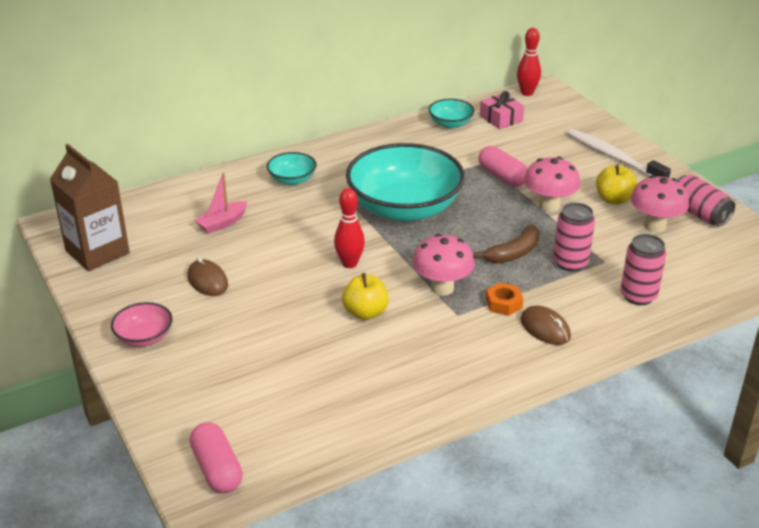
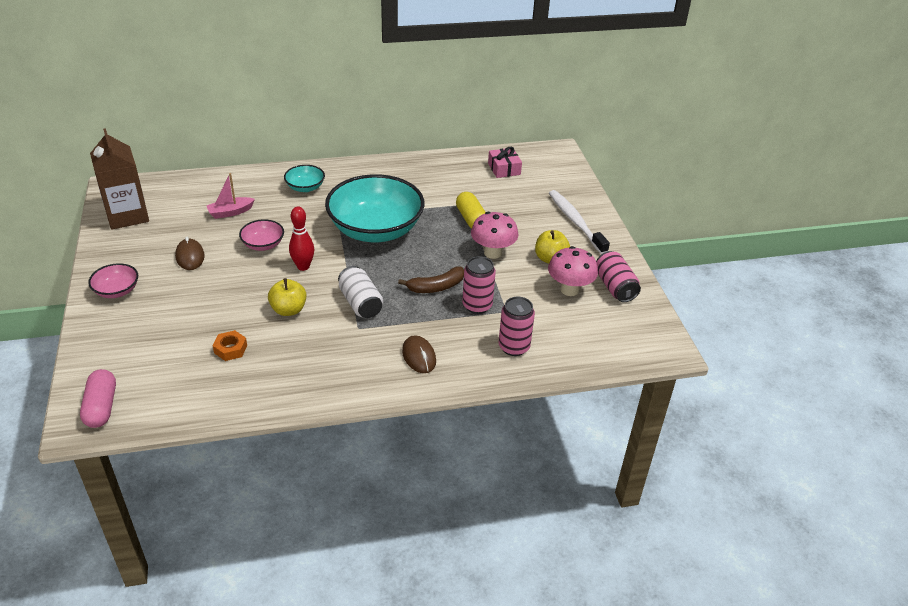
camera: 15 degrees right, 5 degrees up
(286, 250) = (263, 244): none -> pink bowl
(442, 288) = (360, 303): pink mushroom -> white can
(450, 123) = (460, 165): turquoise bowl -> none
(502, 176) = (471, 219): pink capsule -> yellow capsule
(503, 303) = (400, 327): orange nut -> orange nut (230, 349)
(527, 93) = (540, 151): red bowling pin -> none

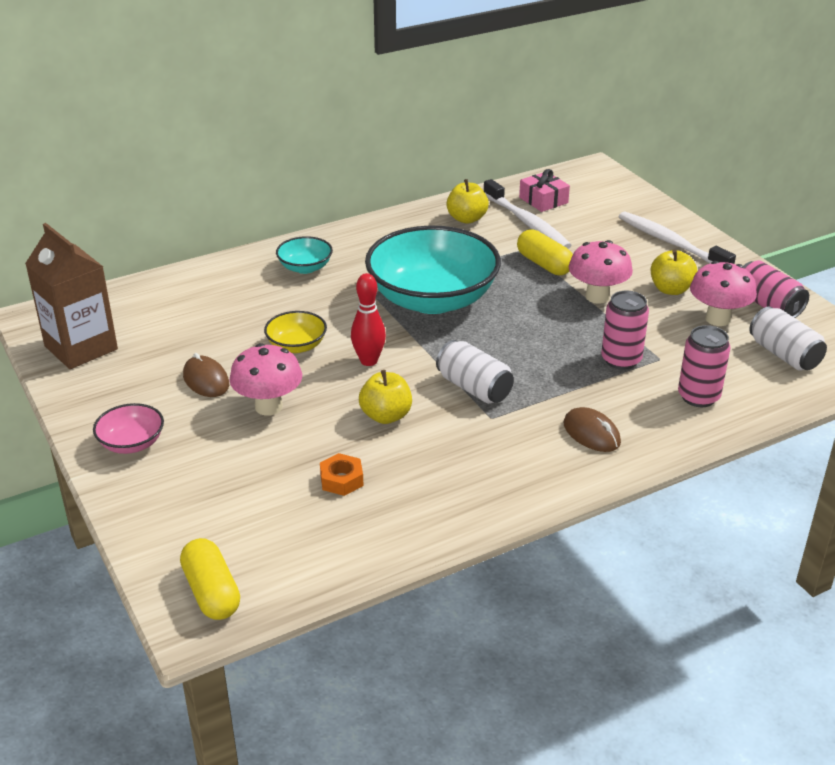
camera: 15 degrees left, 5 degrees down
(101, 407) = (211, 592): pink capsule -> yellow capsule
(217, 285) = (268, 407): none -> pink mushroom
(230, 212) = (224, 316): pink boat -> none
(263, 244) = (296, 346): pink bowl -> yellow bowl
(436, 287) = (556, 349): brown banana -> none
(439, 172) = (467, 219): none -> yellow apple
(480, 184) = (527, 223): none -> white toothbrush
(600, 329) = (784, 355): none -> white can

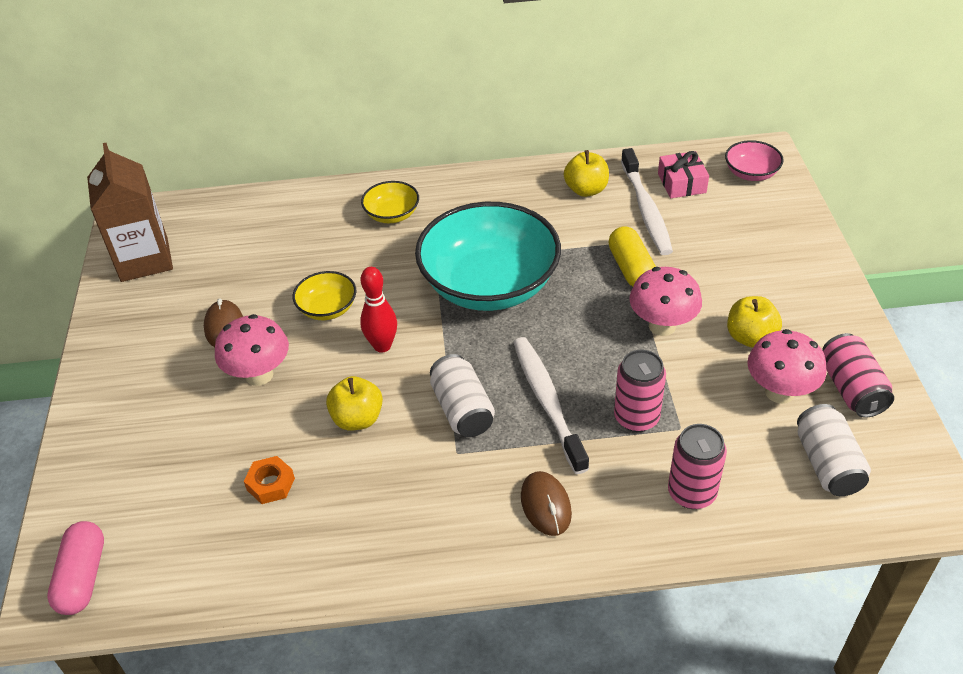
camera: 25 degrees right, 10 degrees up
(132, 443) = (120, 382): pink bowl -> pink bowl (751, 173)
(211, 592) = (82, 577): yellow capsule -> pink capsule
(305, 267) = (392, 214): turquoise bowl -> yellow bowl
(671, 243) = (789, 273): white toothbrush -> white toothbrush (547, 401)

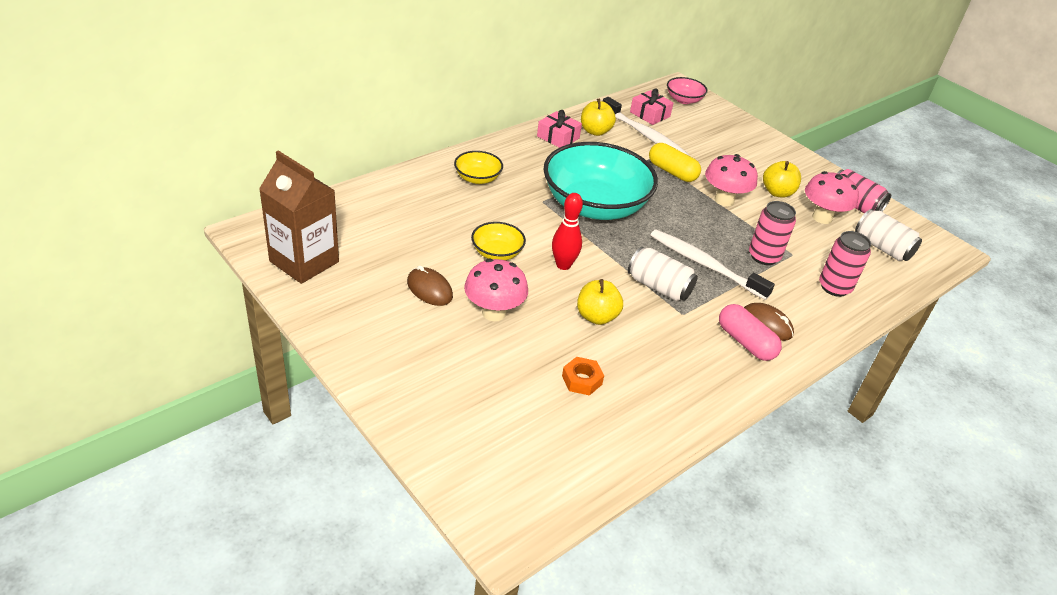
camera: 40 degrees left, 5 degrees down
(82, 577) = (509, 500): pink capsule -> pink capsule (745, 342)
(532, 186) = (558, 137): none -> pink gift

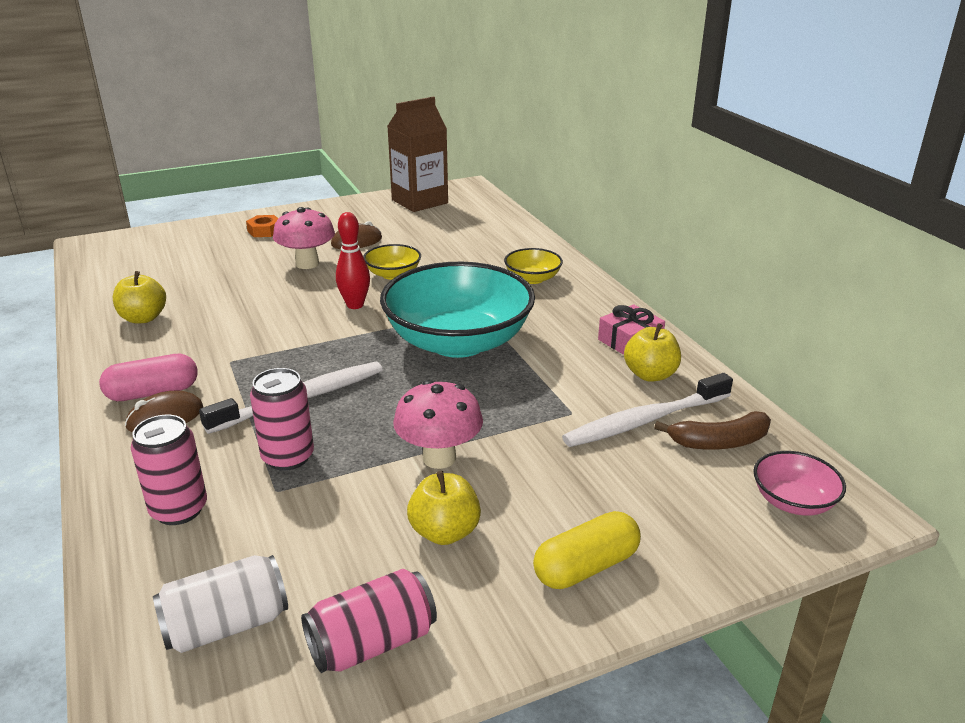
camera: 110 degrees right, 10 degrees down
(581, 380) = (192, 290): orange nut -> orange nut (264, 231)
(596, 316) = (265, 310): yellow apple -> yellow apple (143, 318)
(650, 114) = (719, 442): pink gift -> brown banana
(659, 287) = (283, 355): white can -> none
(672, 172) = (529, 423): yellow capsule -> yellow capsule (586, 567)
(822, 217) = (350, 568): pink mushroom -> none

